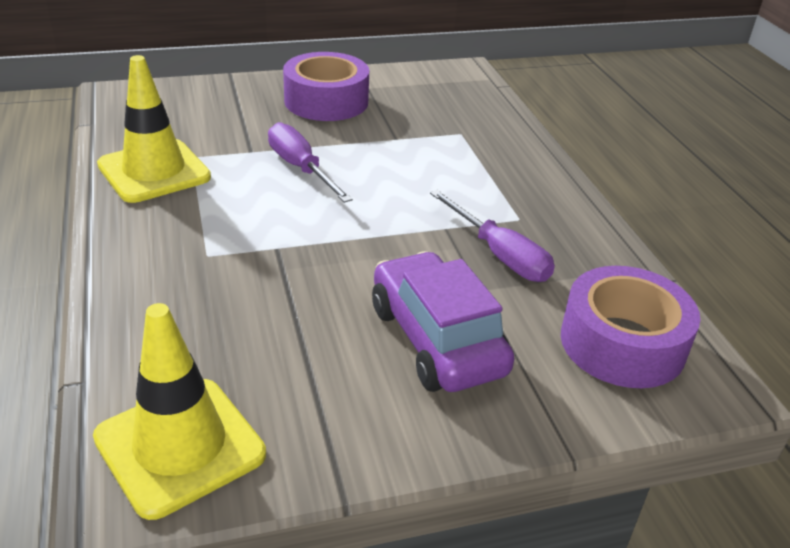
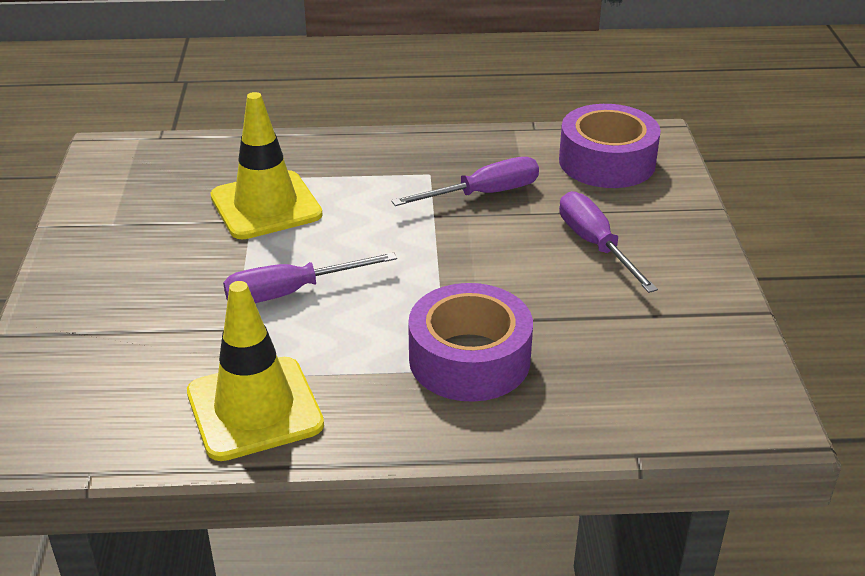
camera: 75 degrees left, 0 degrees up
(180, 446) = (717, 392): yellow traffic cone -> yellow traffic cone (266, 206)
(326, 101) = (133, 258): purple tape -> purple tape (469, 359)
(436, 340) = (595, 245): purple car -> purple screwdriver

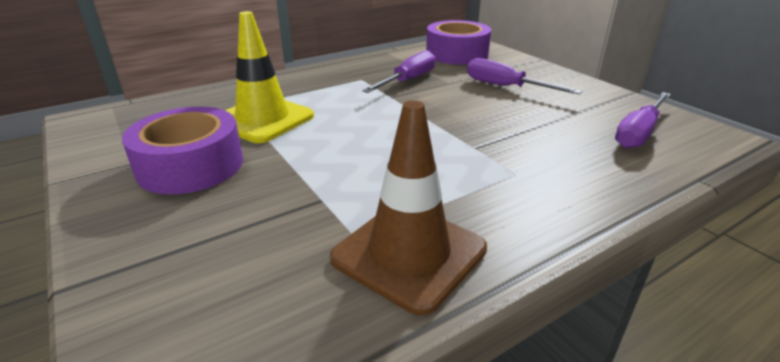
camera: 30 degrees left, 5 degrees down
(254, 409) = (409, 254): yellow traffic cone -> brown traffic cone
(291, 292) = (342, 163): purple screwdriver -> purple screwdriver (639, 133)
(469, 359) = (522, 162): purple tape -> purple tape (190, 165)

